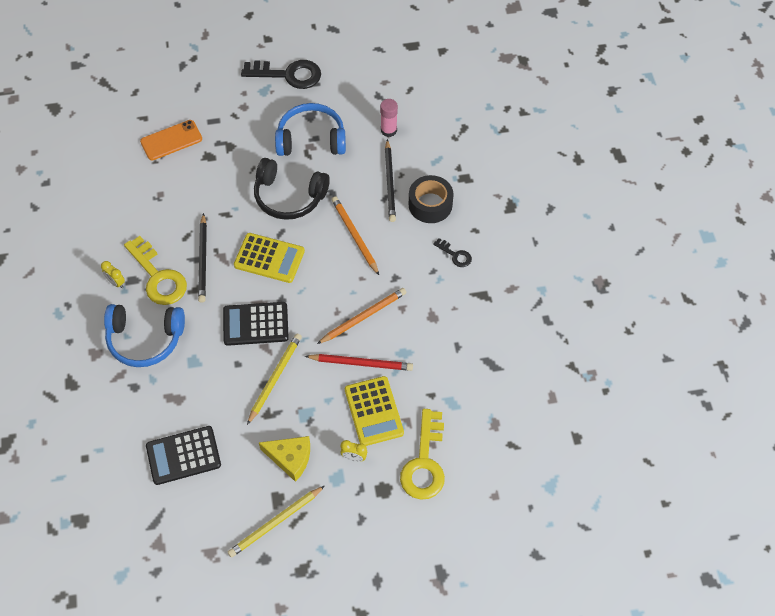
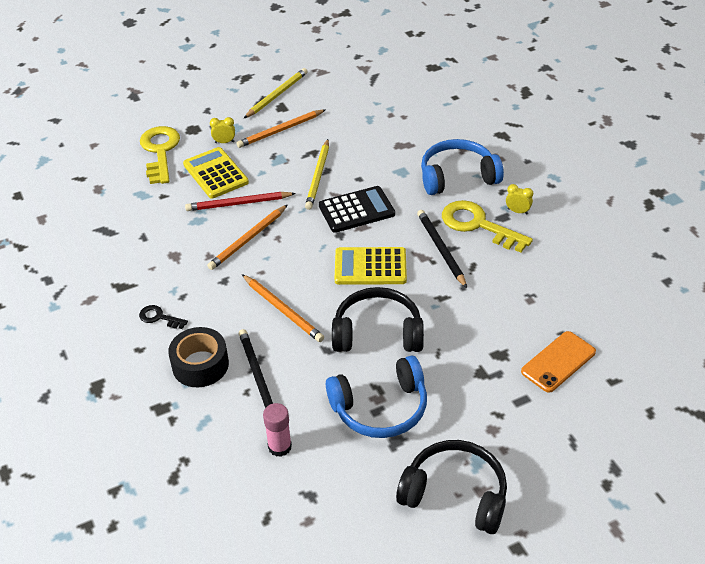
camera: 165 degrees right, 15 degrees down
(183, 455) = (373, 114): black calculator -> none
(288, 74) = (455, 494): black key -> black headphones
(290, 458) = (280, 130): yellow cheese -> orange pencil

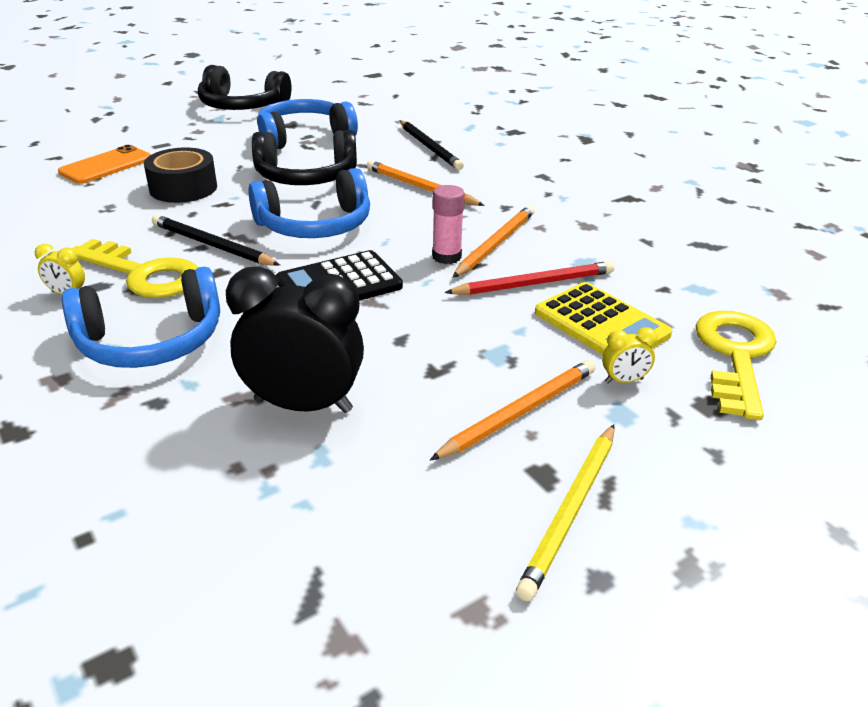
camera: 170 degrees right, 10 degrees down
(159, 317) = (562, 178): black key -> none
(160, 151) = (735, 356): yellow key -> yellow key turned 150 degrees counterclockwise
(200, 365) = (493, 152): black tape -> black tape (183, 188)
(279, 447) = (395, 119): pink glue stick -> pink glue stick (446, 256)
(318, 176) = (413, 329): yellow pencil -> none
(370, 267) = (315, 225): yellow calculator -> blue headphones
(377, 139) = (303, 405): none -> black clock
(441, 249) = (212, 245): black pencil -> black pencil turned 150 degrees clockwise

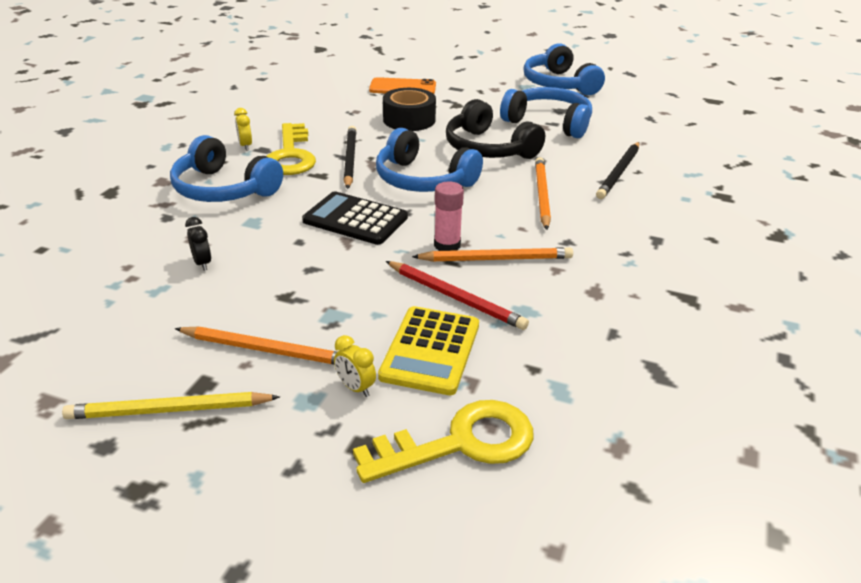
camera: 55 degrees right, 0 degrees up
(242, 106) = (559, 84): black headphones -> blue headphones
(303, 405) = (202, 263): black clock -> black clock, size x0.42

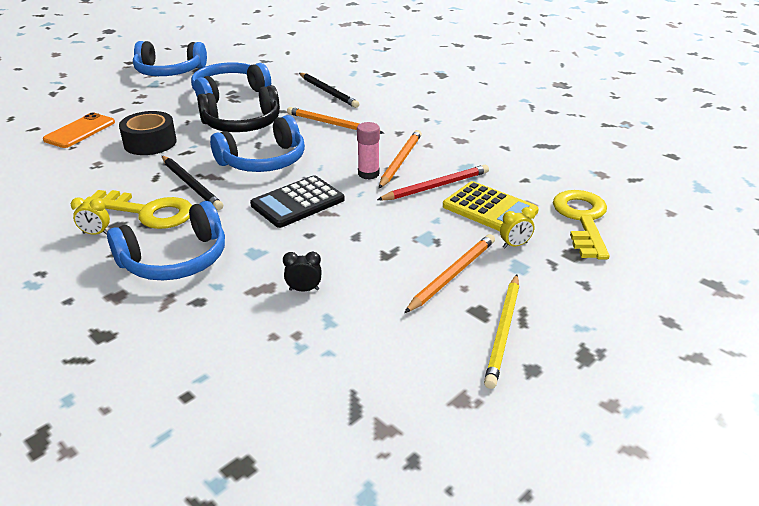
camera: 65 degrees left, 0 degrees up
(350, 159) = (191, 184): black pencil -> black pencil turned 150 degrees counterclockwise

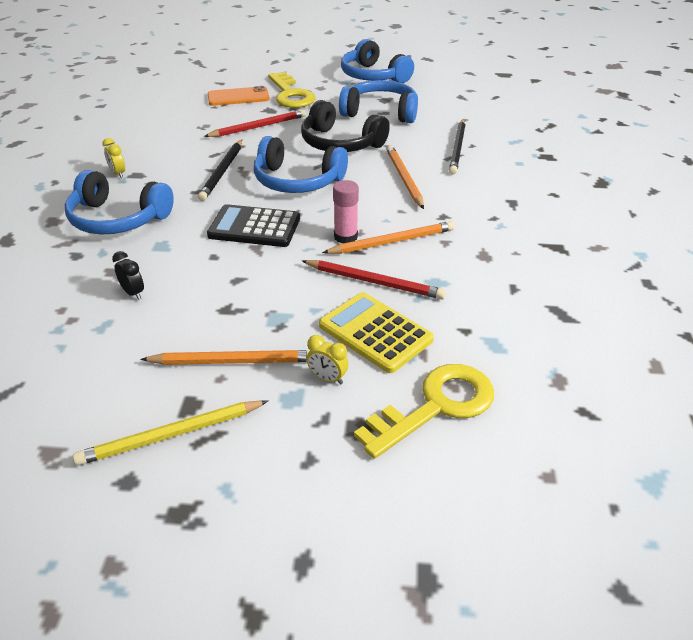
camera: 50 degrees right, 5 degrees up
(148, 212) = (166, 176): yellow key -> yellow key (290, 95)
(150, 143) = (258, 127): black tape -> red pencil
(489, 209) = (375, 332): yellow calculator -> yellow calculator turned 135 degrees clockwise

